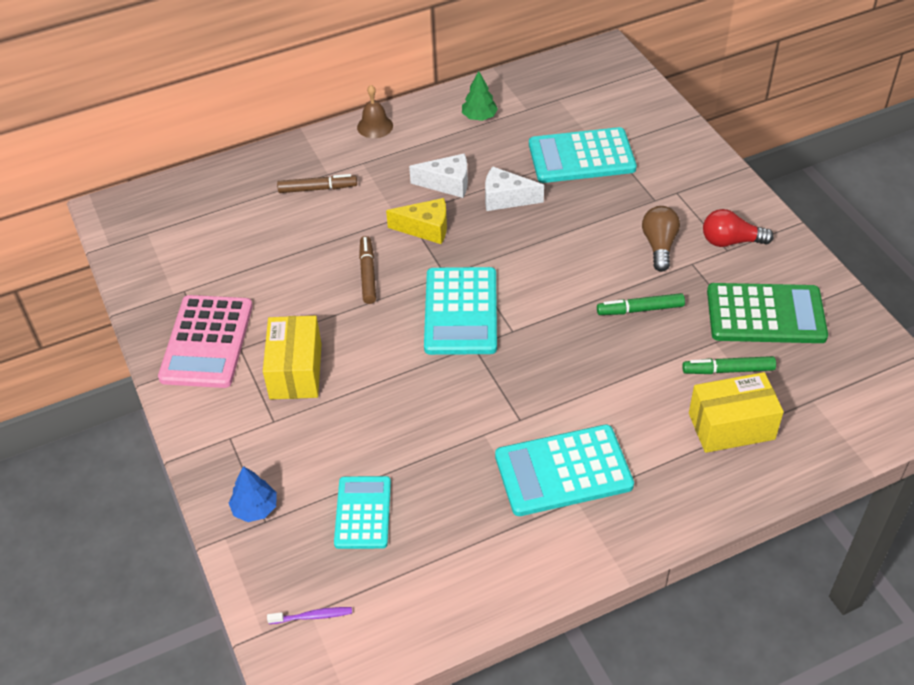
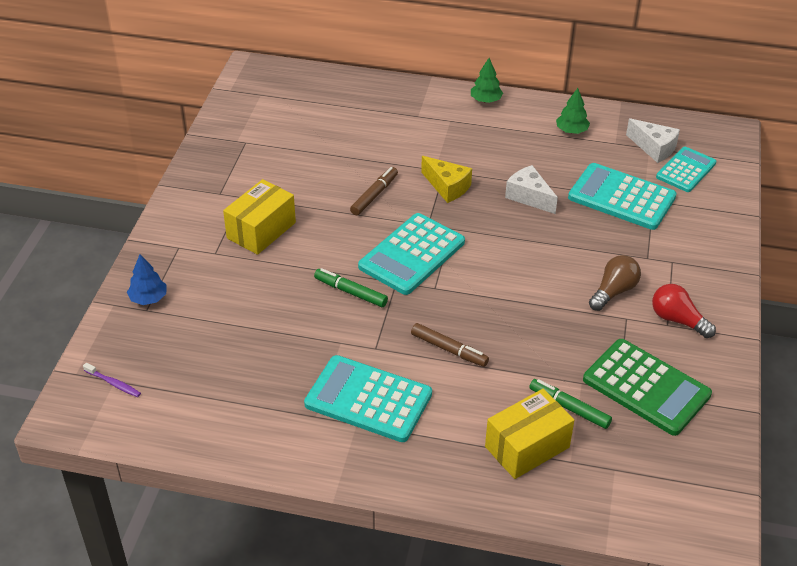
camera: 35 degrees right, 5 degrees down
(207, 342) = (226, 181): pink calculator -> none
(317, 188) = (400, 122): brown marker -> brown marker (449, 349)
(363, 513) = (209, 342): turquoise calculator -> turquoise calculator (686, 170)
(375, 126) = (485, 100): brown bell -> green tree
(447, 184) = (496, 165): white cheese -> white cheese (654, 148)
(640, 309) = (547, 327): green marker -> green marker (350, 292)
(731, 426) = (527, 447): yellow box -> yellow box turned 60 degrees counterclockwise

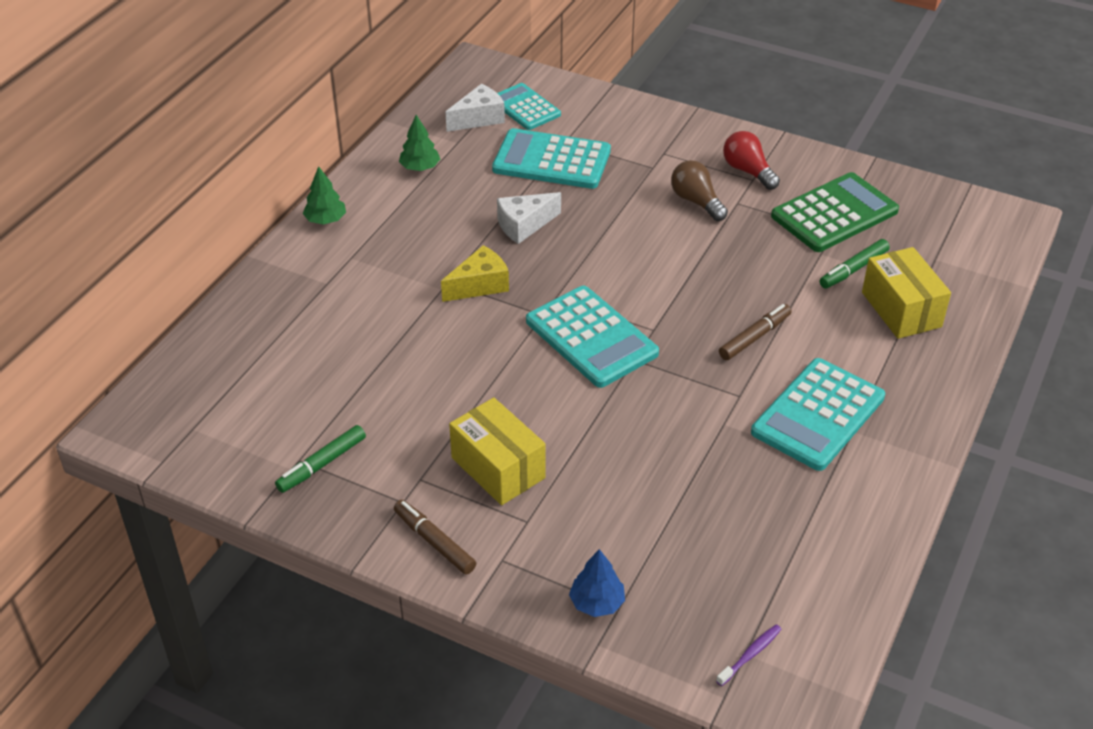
camera: 75 degrees left, 0 degrees up
(350, 292) = (641, 401): green marker -> green marker (322, 464)
(374, 195) = (469, 350): brown marker -> brown marker (434, 542)
(621, 197) = (551, 160): turquoise calculator -> turquoise calculator turned 60 degrees clockwise
(677, 320) = (748, 171): red light bulb -> red light bulb turned 90 degrees clockwise

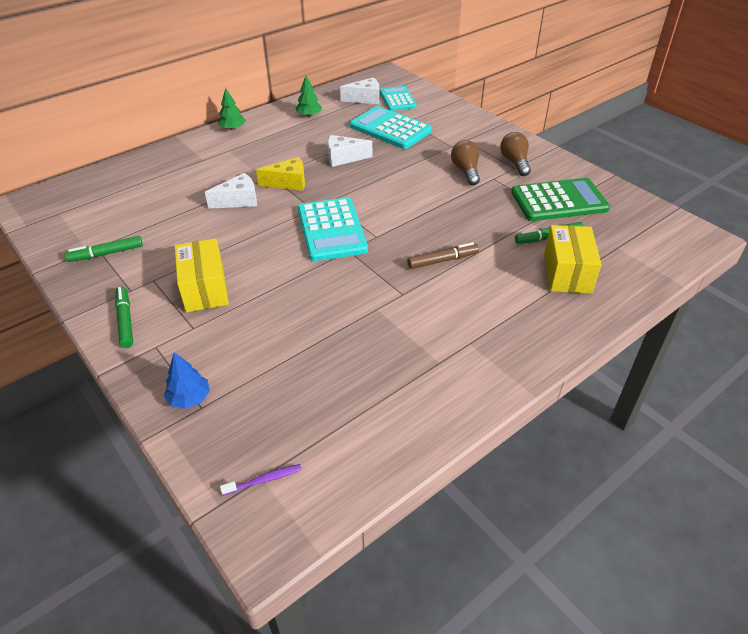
camera: 25 degrees right, 0 degrees up
(434, 332) = (239, 200): none -> white cheese
(434, 542) = (125, 321): brown marker -> green marker
(748, 171) = (515, 162): red light bulb -> brown light bulb
(818, 415) = (450, 324): turquoise calculator -> none

